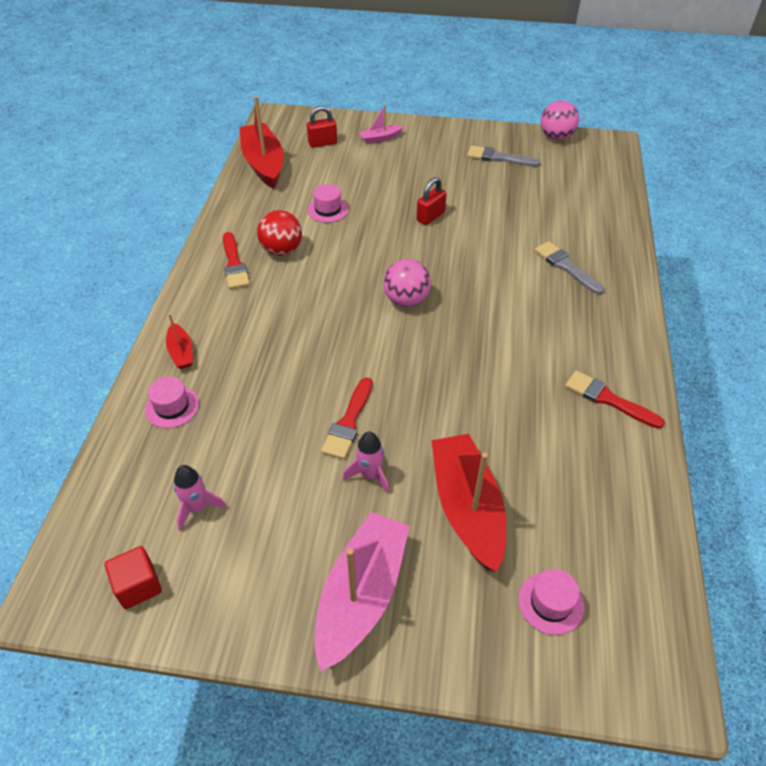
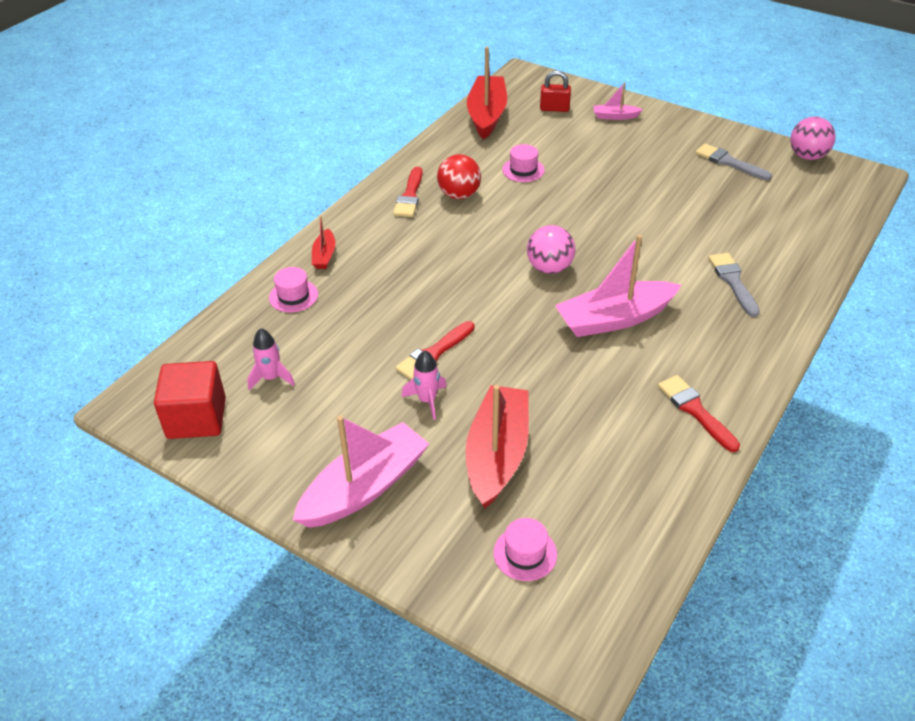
camera: 25 degrees right, 5 degrees down
(138, 586) = (196, 418): red cube -> red cube, size x1.61
(430, 216) = (620, 200): red padlock -> none
(491, 333) = (614, 319): none -> pink boat

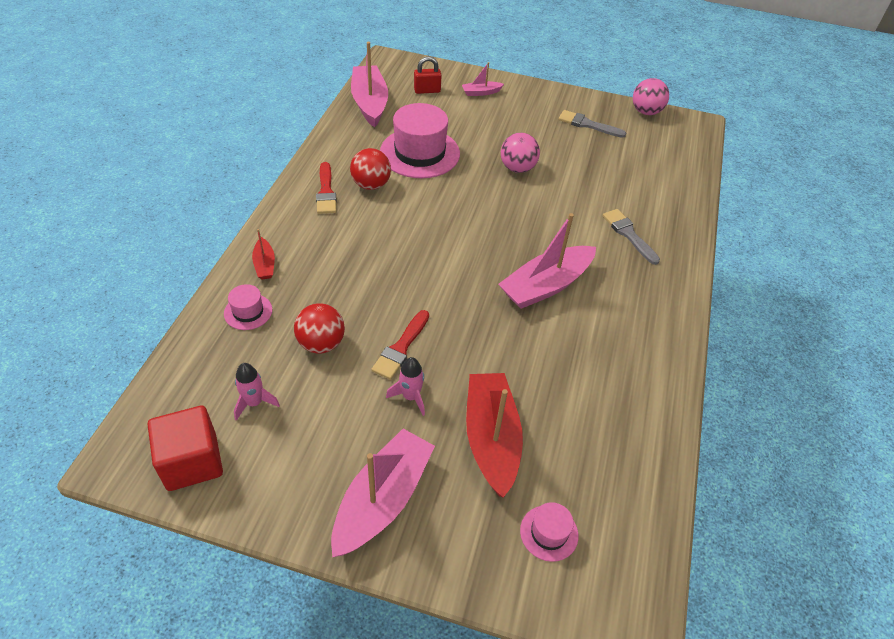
camera: 20 degrees left, 5 degrees up
(354, 336) = (321, 343): none -> red ball
(487, 115) = (369, 103): red boat -> pink boat
(523, 170) = (420, 153): pink hat -> pink hat, size x2.10
(549, 268) = (474, 245): pink ball -> pink ball (517, 168)
(695, 410) = (641, 361): red brush -> none

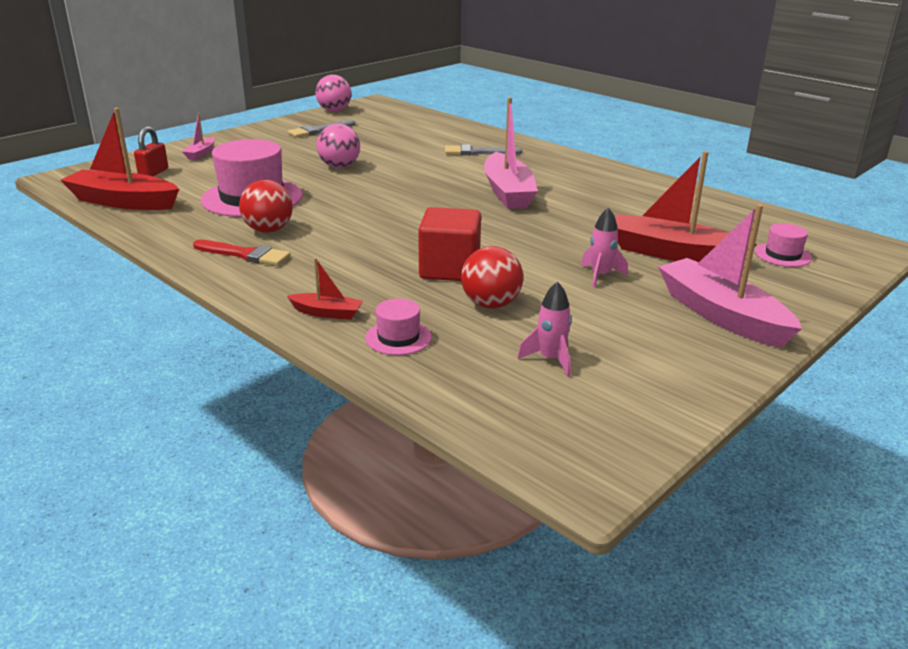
camera: 60 degrees left, 20 degrees down
(192, 462) = (617, 416): red cube -> red cube (449, 269)
(369, 103) = (123, 202): pink boat -> red boat
(401, 348) = (532, 267): red brush -> none

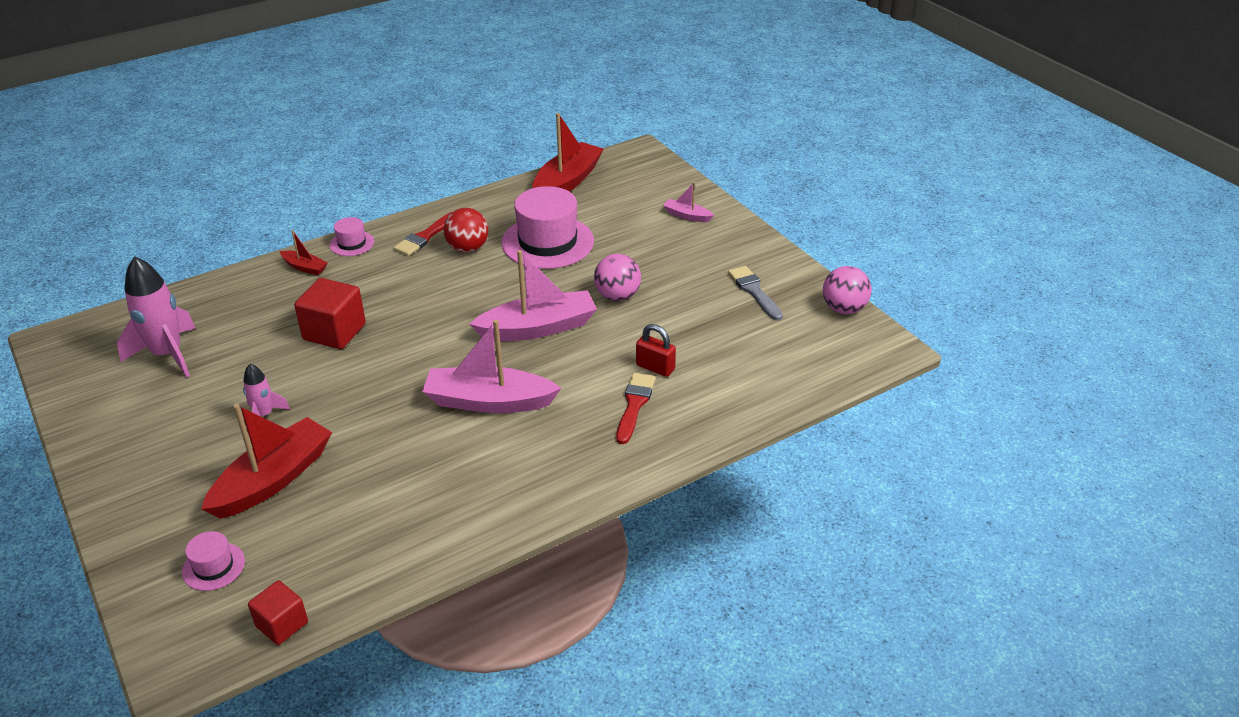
camera: 105 degrees right, 10 degrees up
(153, 173) = (636, 193): red padlock -> red padlock (655, 367)
(327, 313) = (305, 267): red boat -> red boat turned 90 degrees counterclockwise
(398, 338) = (248, 293): pink hat -> pink hat (352, 243)
(478, 152) = (634, 405): grey brush -> red brush
(491, 304) = (262, 342): red ball -> none
(550, 359) = (167, 354): pink rocket -> pink rocket, size x1.87
(721, 315) = (149, 466): pink boat -> pink boat (538, 328)
(793, 221) = (282, 624): none -> red cube

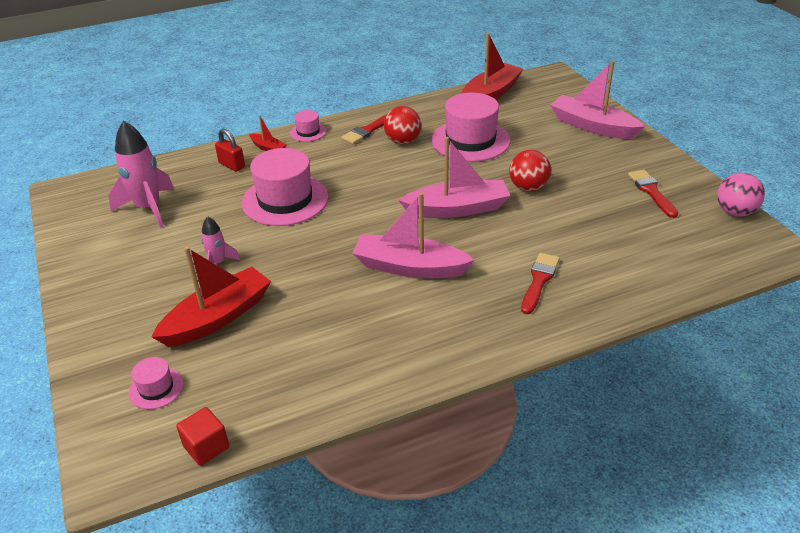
camera: 10 degrees right, 0 degrees up
(334, 332) = (285, 200): red cube -> pink hat
(617, 296) = (528, 187): pink ball -> red ball
(655, 367) = (559, 250): red padlock -> red padlock (232, 165)
(687, 216) = (592, 126): pink boat -> pink boat, size x2.09
(754, 291) = (651, 192): grey brush -> red brush

